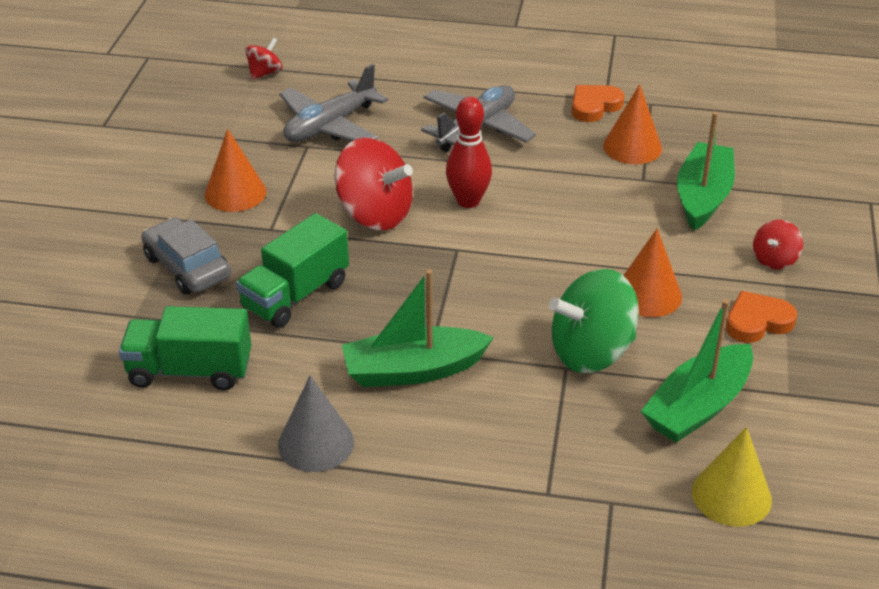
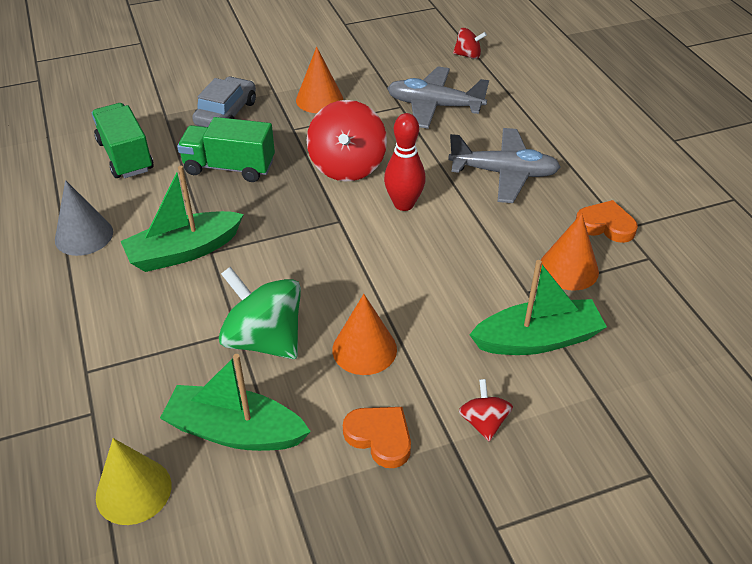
camera: 60 degrees right, 5 degrees up
(413, 370) = (184, 251): green boat -> green boat turned 75 degrees counterclockwise
(774, 260) = (483, 422): red spinning top -> red spinning top turned 75 degrees clockwise

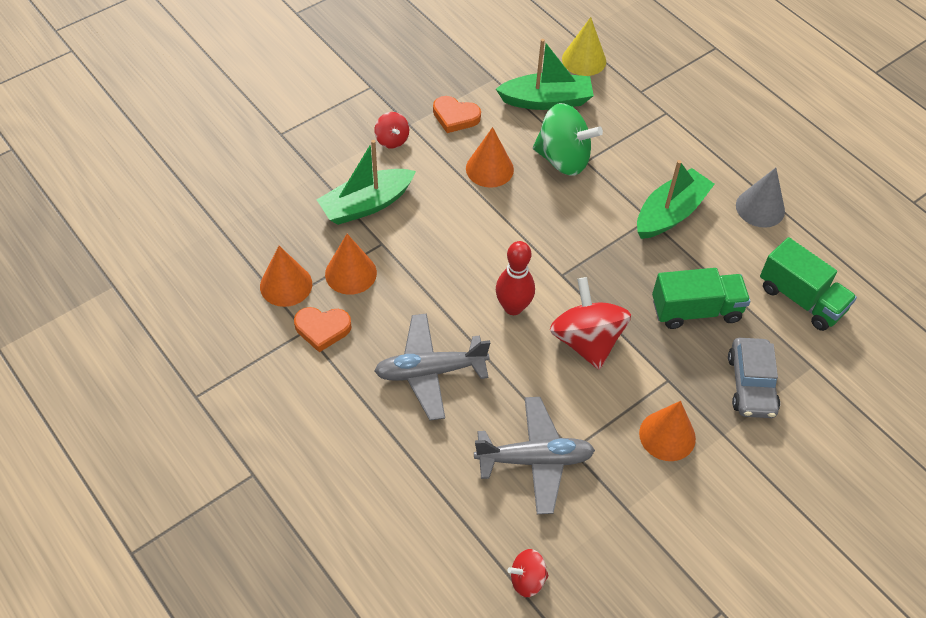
camera: 160 degrees right, 10 degrees up
(644, 272) = (286, 285): none -> orange cone

